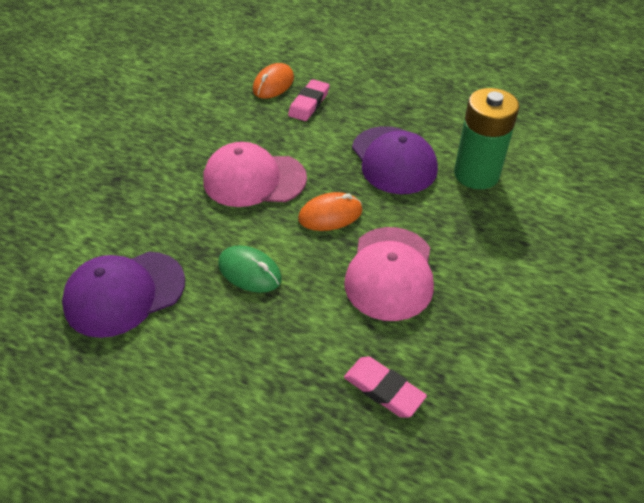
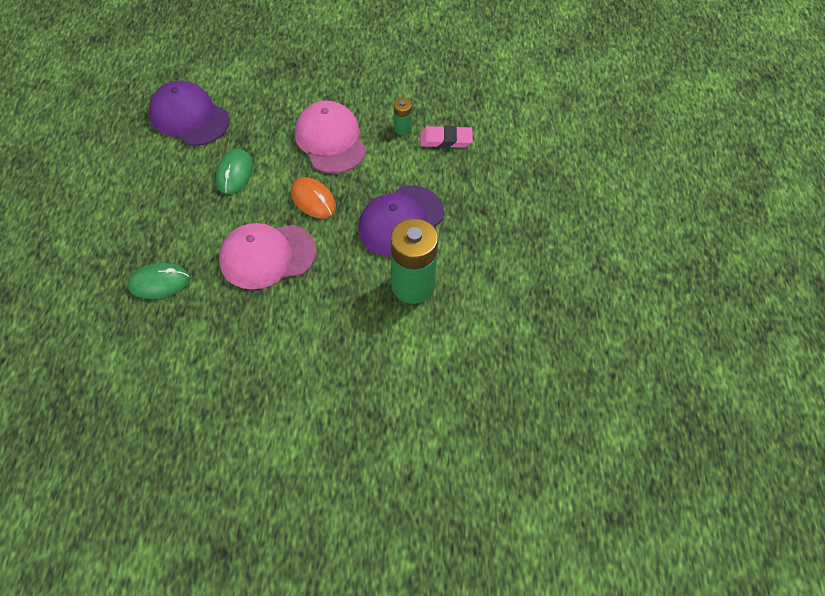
camera: 65 degrees right, 10 degrees up
(273, 84) = (459, 107): orange mouse -> none
(275, 126) = (402, 128): none -> green battery
(384, 389) = (159, 282): pink eraser -> green mouse

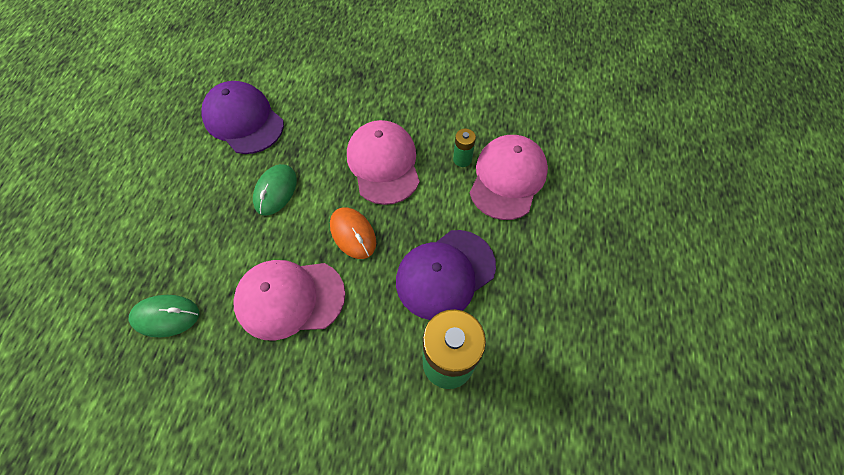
camera: 10 degrees right, 5 degrees up
(446, 140) = (508, 178): pink eraser -> pink cap

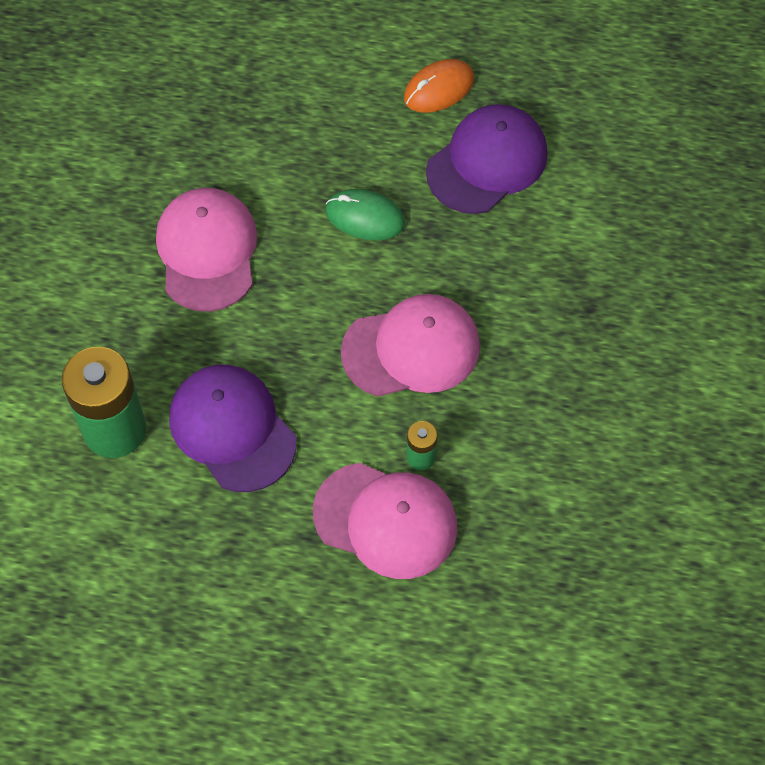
camera: 90 degrees right, 0 degrees up
(166, 316) = (192, 127): green mouse -> none
(353, 234) = (295, 316): orange mouse -> orange mouse (439, 89)

